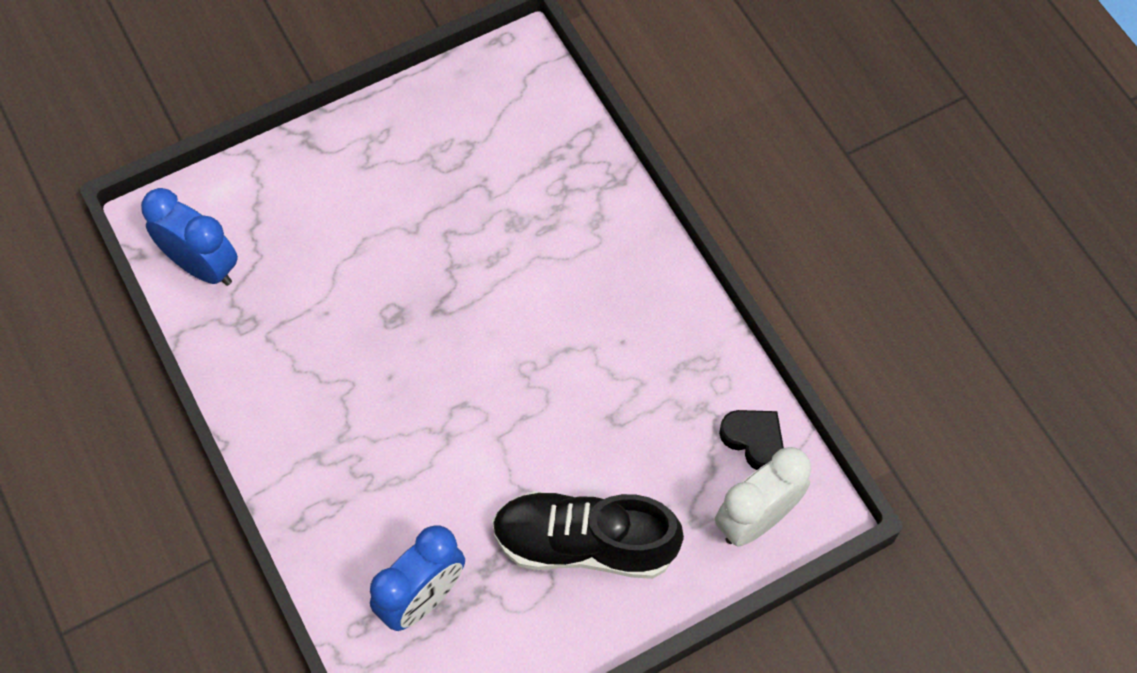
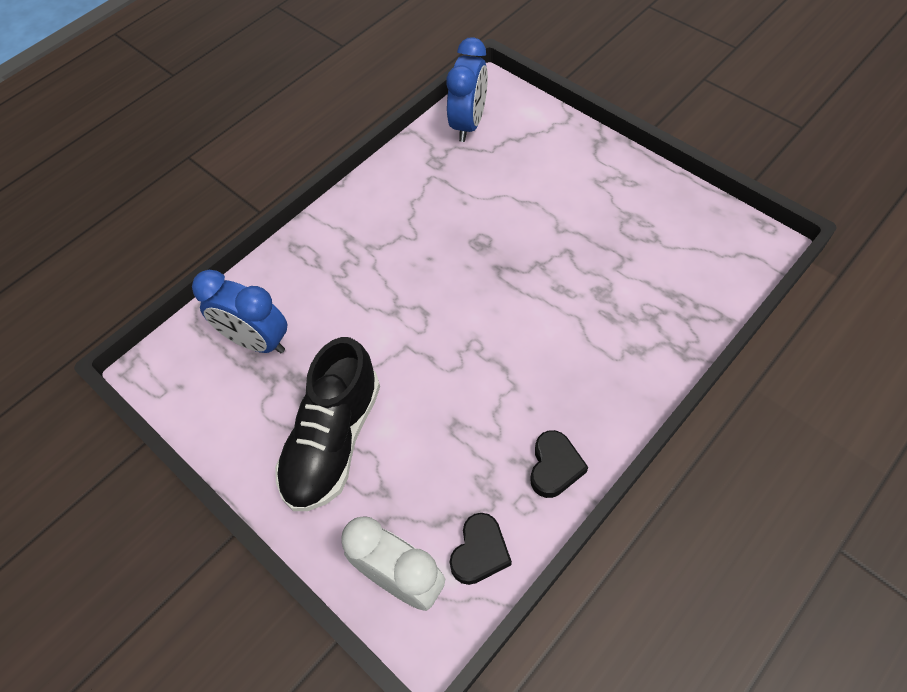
camera: 75 degrees right, 5 degrees down
(584, 544) = (333, 440): black shoe -> black shoe turned 150 degrees counterclockwise
(693, 343) = (554, 467): none -> black heart

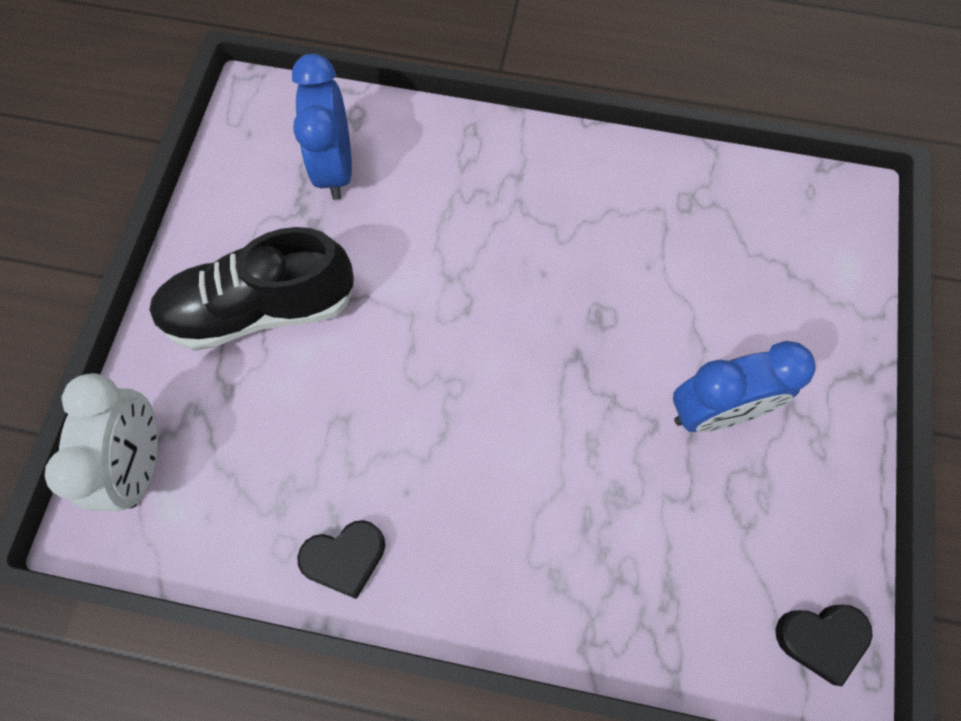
camera: 55 degrees right, 10 degrees up
(468, 124) = (773, 205): blue clock -> blue clock (715, 411)
(479, 552) = (206, 527): black heart -> black heart (820, 639)

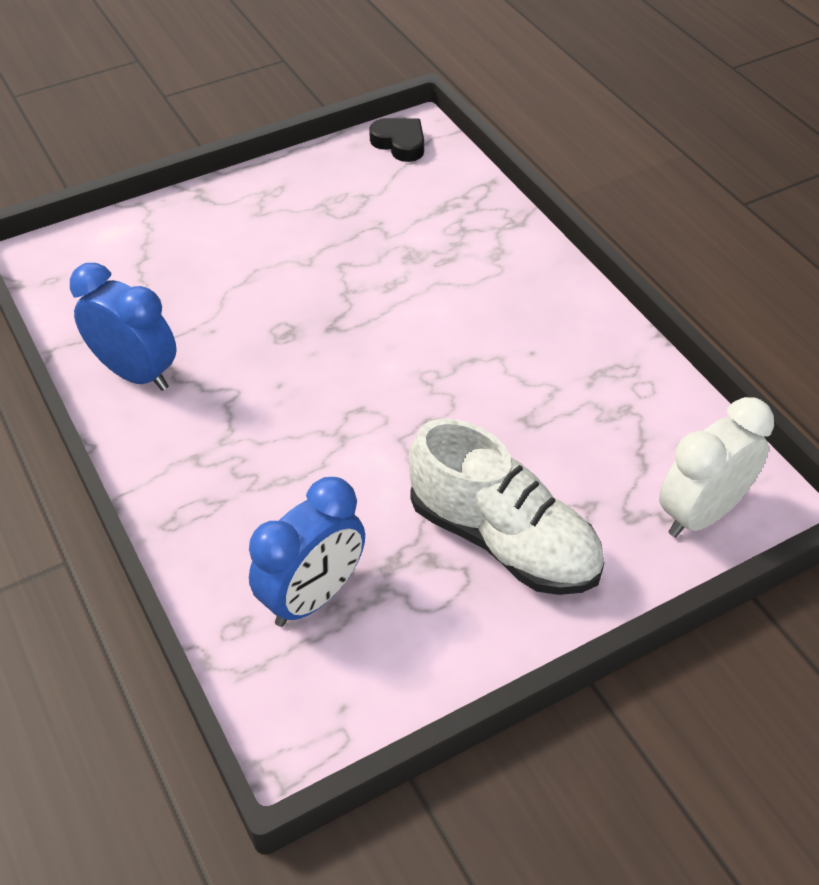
camera: 130 degrees left, 20 degrees down
(261, 309) = (503, 539): black shoe -> white shoe
(345, 558) = (609, 353): black heart -> none
(715, 411) = (301, 242): blue clock -> blue clock (136, 373)

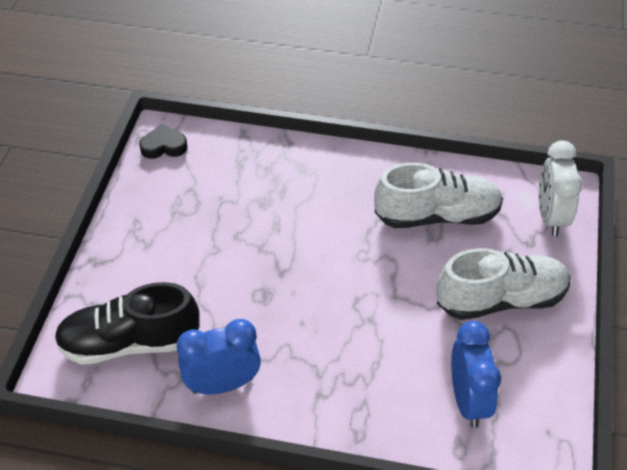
camera: 50 degrees left, 0 degrees up
(124, 278) = (130, 343): none -> black shoe
(566, 404) = (437, 216): none -> white shoe

